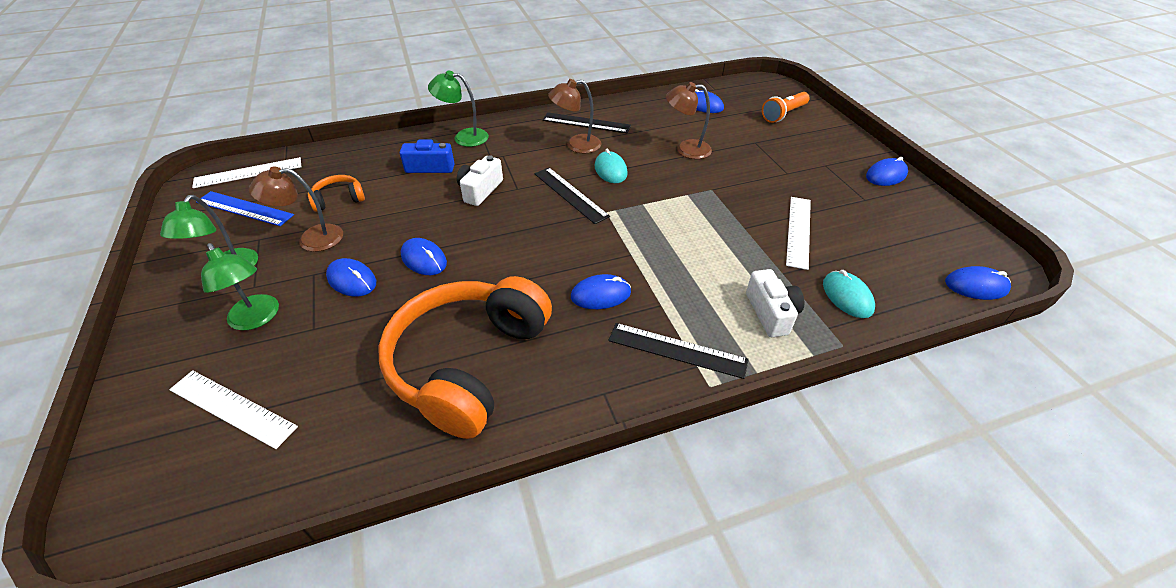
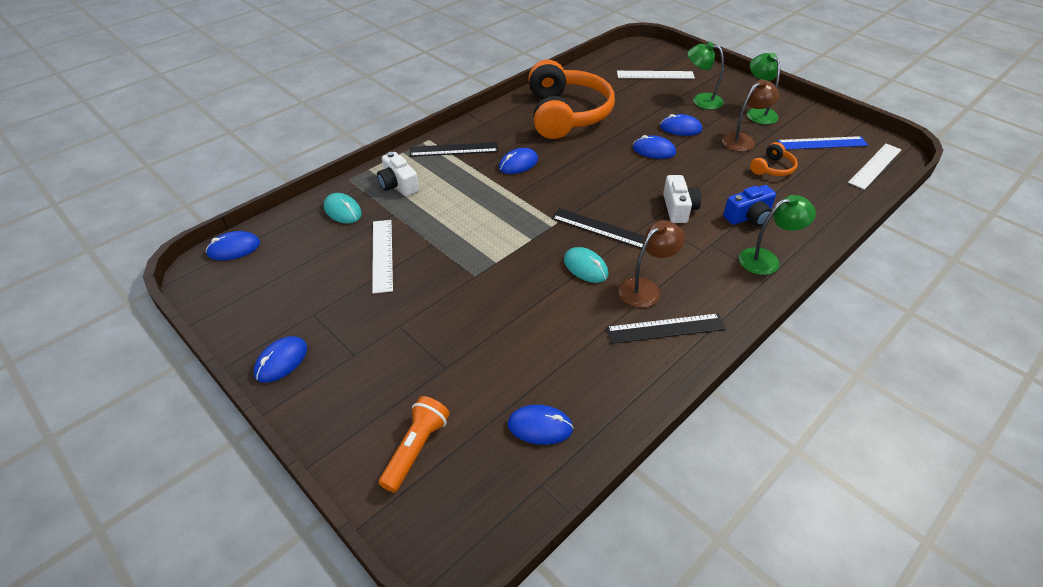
camera: 155 degrees right, 0 degrees up
(686, 149) = (524, 324): brown lamp -> none

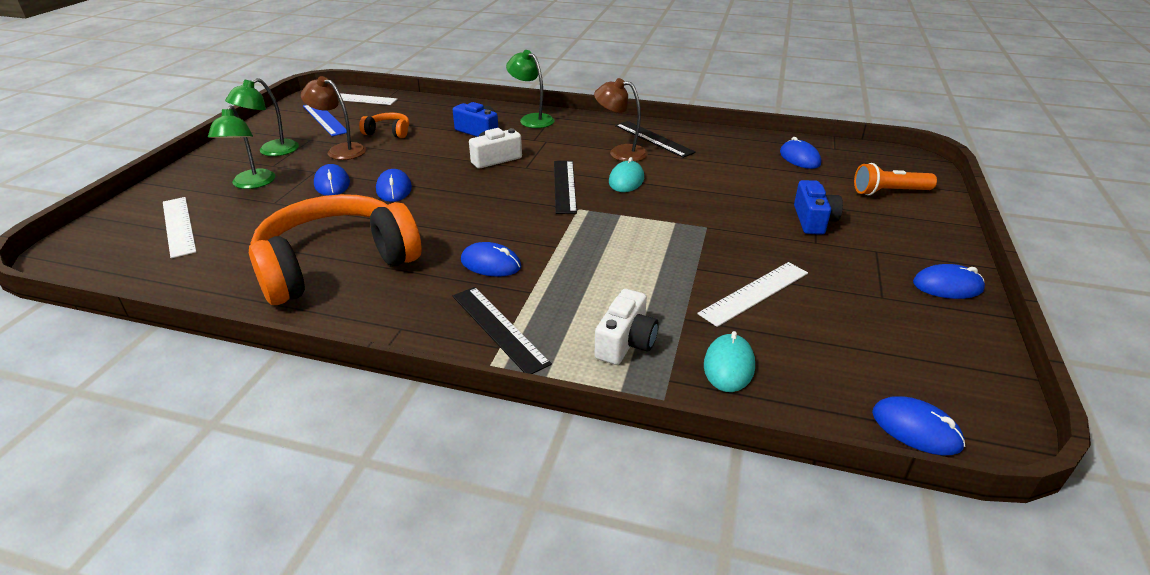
camera: 120 degrees left, 10 degrees down
(426, 347) = (813, 220): none -> blue camera

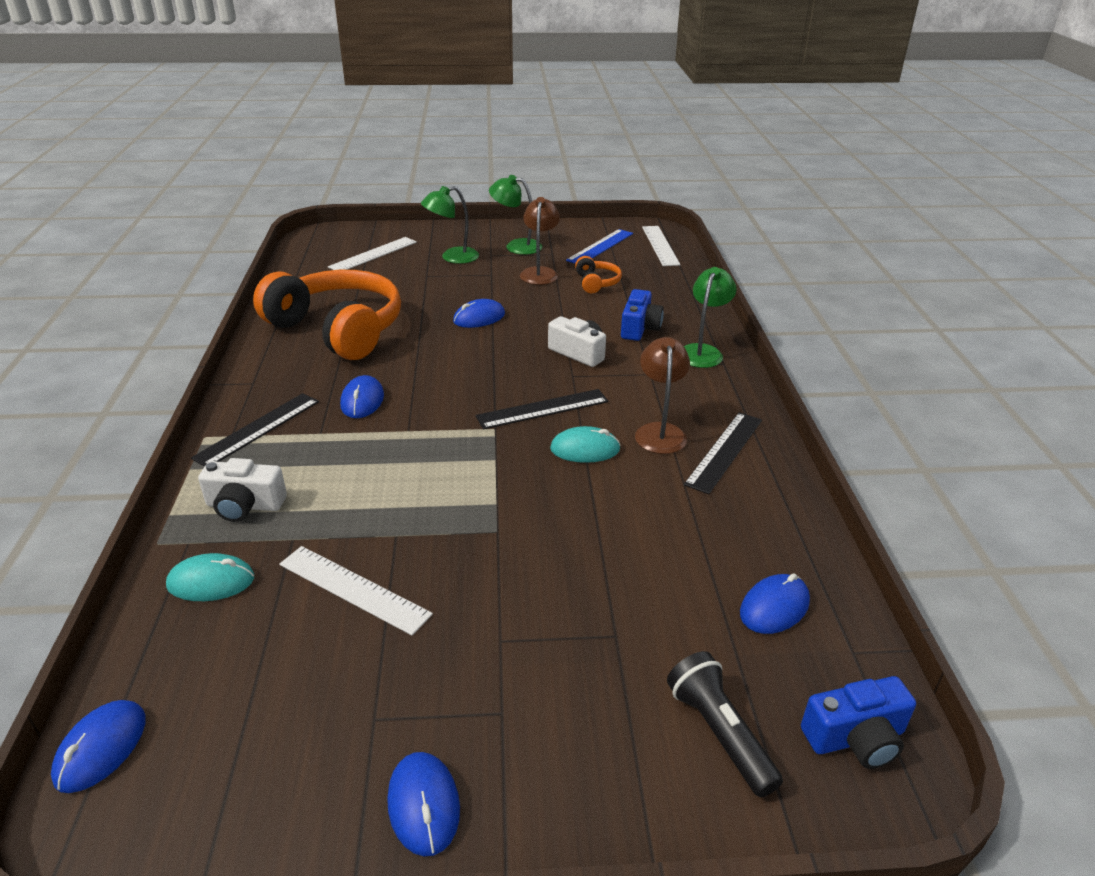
camera: 70 degrees right, 0 degrees up
(332, 184) = (472, 288): blue mouse -> none
(813, 220) = (564, 635): blue camera -> blue camera (856, 738)
(889, 192) = (719, 733): orange flashlight -> black flashlight

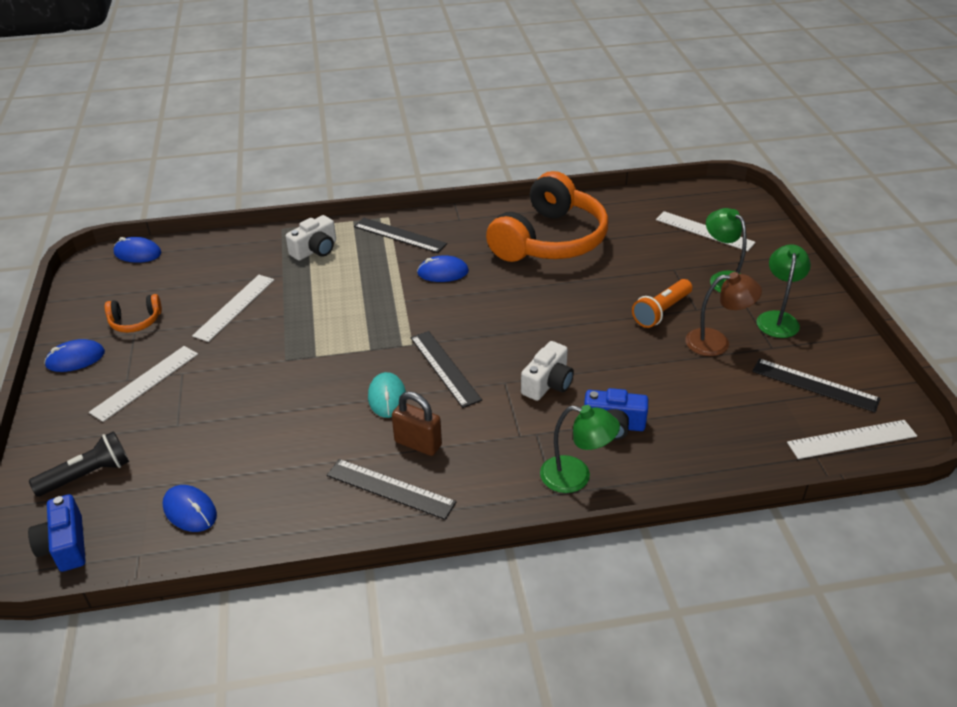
camera: 85 degrees right, 5 degrees up
(211, 581) = (247, 255): turquoise mouse -> none
(245, 505) = (315, 250): white camera -> white camera turned 135 degrees counterclockwise
(479, 318) = (597, 313): blue mouse -> none
(488, 289) = (661, 311): none -> orange flashlight
(514, 685) = (145, 382): none -> white ruler
(596, 283) = (711, 387): orange headphones -> orange headphones (135, 321)
(600, 247) = (815, 385): blue ruler -> black ruler
(659, 431) = (418, 444): brown lamp -> brown padlock

